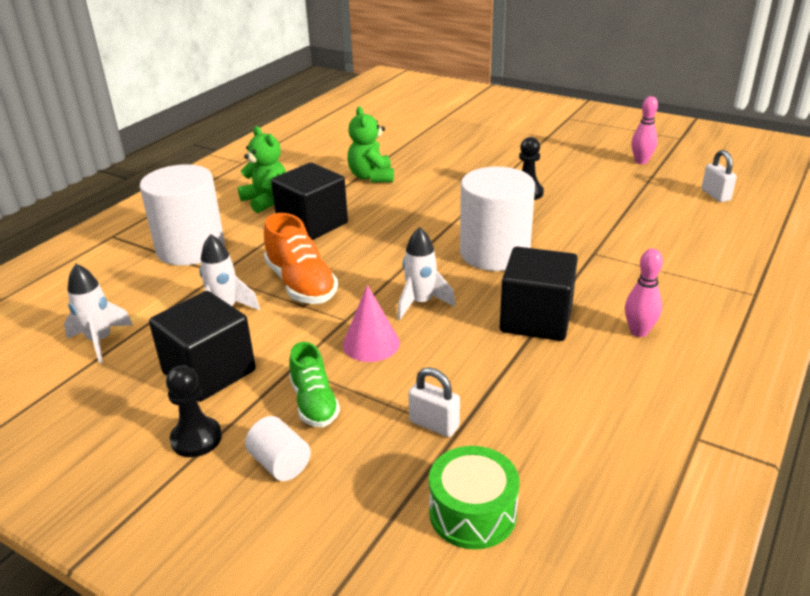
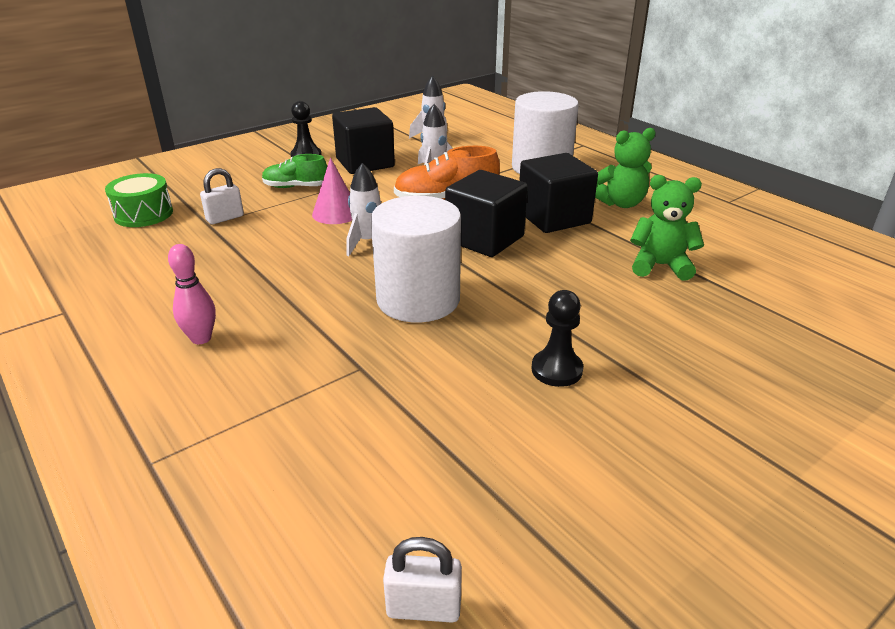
camera: 110 degrees right, 0 degrees up
(280, 463) = (257, 173): white cylinder -> none
(536, 319) = (284, 289): black cube -> black cube (484, 239)
(641, 161) = (630, 569): pink bowling pin -> none

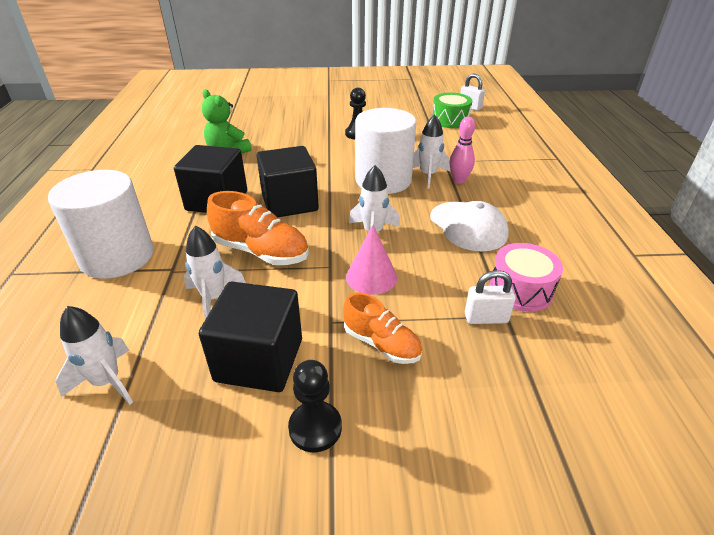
camera: 145 degrees left, 5 degrees up
(143, 214) = (585, 370): green drum -> green drum (450, 120)
(198, 243) = (521, 289): none -> pink drum
(201, 338) = (528, 201): pink bowling pin -> pink bowling pin (459, 180)
(271, 279) = (468, 226): none -> white cap
(295, 187) = (381, 344): green shoe -> orange shoe
(365, 329) = (428, 175): none -> white rocket
(620, 203) = (152, 194): green teddy bear -> none

